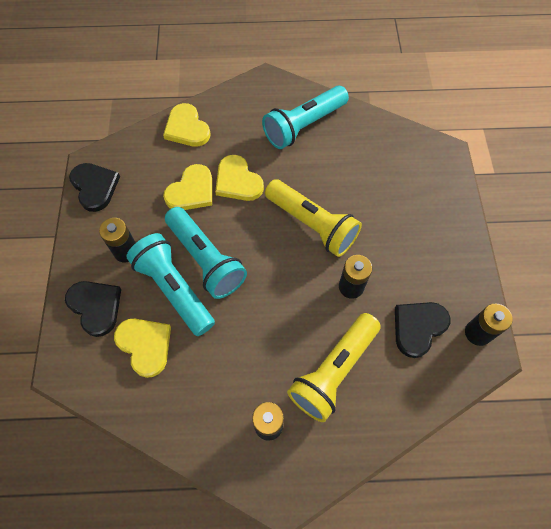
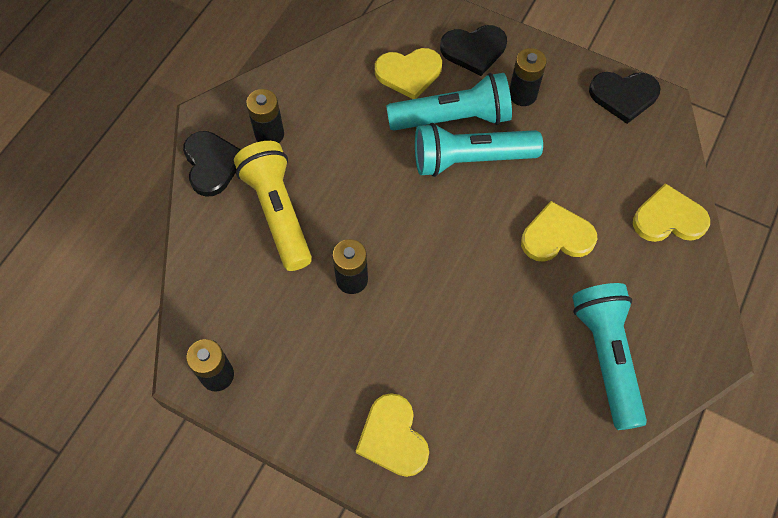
camera: 120 degrees right, 0 degrees up
(191, 191) = (568, 183): yellow heart -> yellow heart (393, 437)
(312, 225) = (451, 284): yellow flashlight -> none
(418, 327) = (264, 318): black heart -> black heart (212, 164)

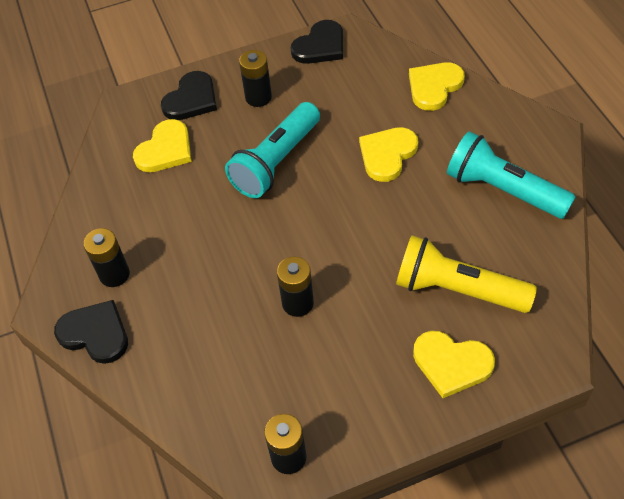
camera: 45 degrees left, 10 degrees down
(278, 212) = (188, 315): yellow flashlight -> yellow flashlight (456, 289)
(453, 118) = (232, 149): turquoise flashlight -> none

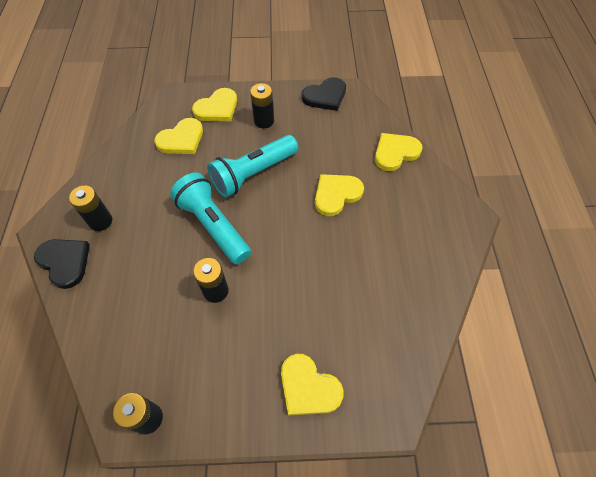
camera: 15 degrees right, 5 degrees up
(191, 99) = (217, 108): black heart -> yellow heart
(456, 289) = (340, 324): yellow flashlight -> none
(502, 190) = (412, 253): turquoise flashlight -> turquoise flashlight (213, 225)

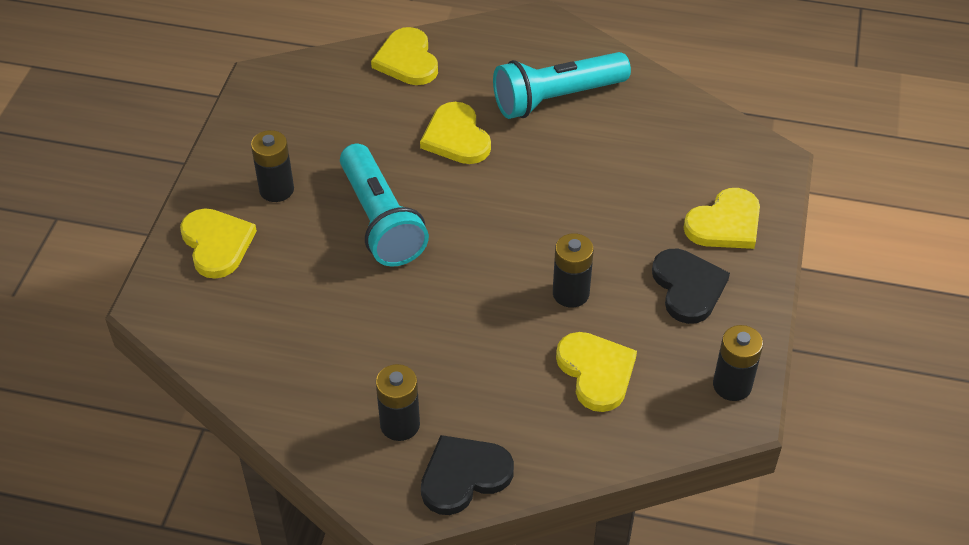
camera: 75 degrees left, 10 degrees down
(181, 139) = (267, 301): yellow heart -> yellow heart (596, 372)
(213, 225) = (459, 282): turquoise flashlight -> turquoise flashlight (556, 98)
(325, 96) = (259, 107): black heart -> black heart (688, 287)

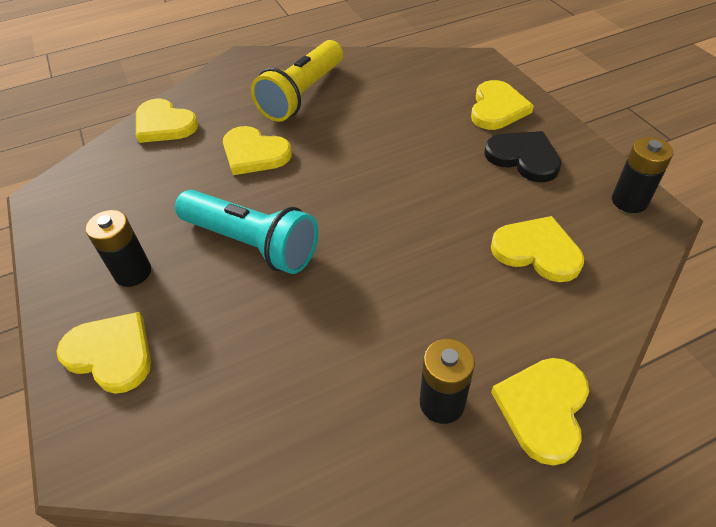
camera: 35 degrees left, 0 degrees up
(464, 476) = (543, 409): black heart -> yellow heart
(556, 98) = (302, 95): turquoise flashlight -> yellow flashlight
(570, 293) = (454, 208): black battery -> none

